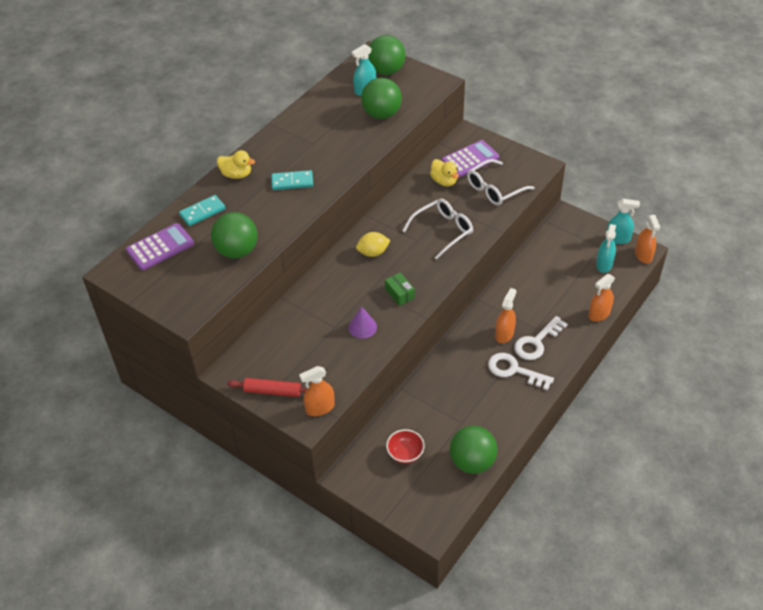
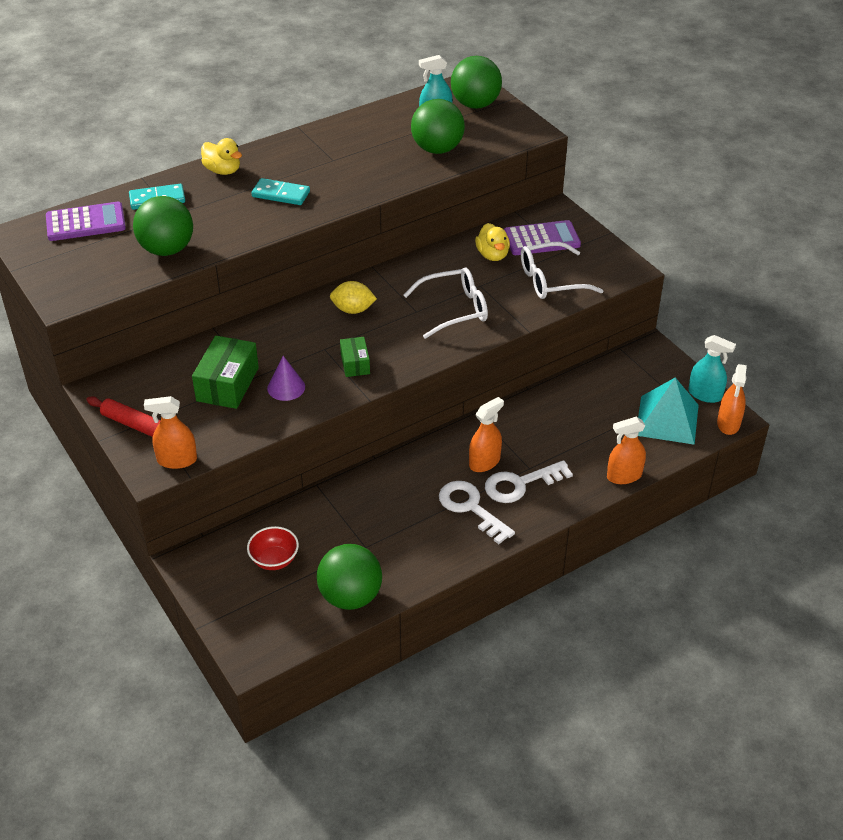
camera: 20 degrees right, 5 degrees down
(319, 338) = (227, 384): none -> green box
(604, 264) = (667, 419): turquoise spray bottle -> turquoise pyramid

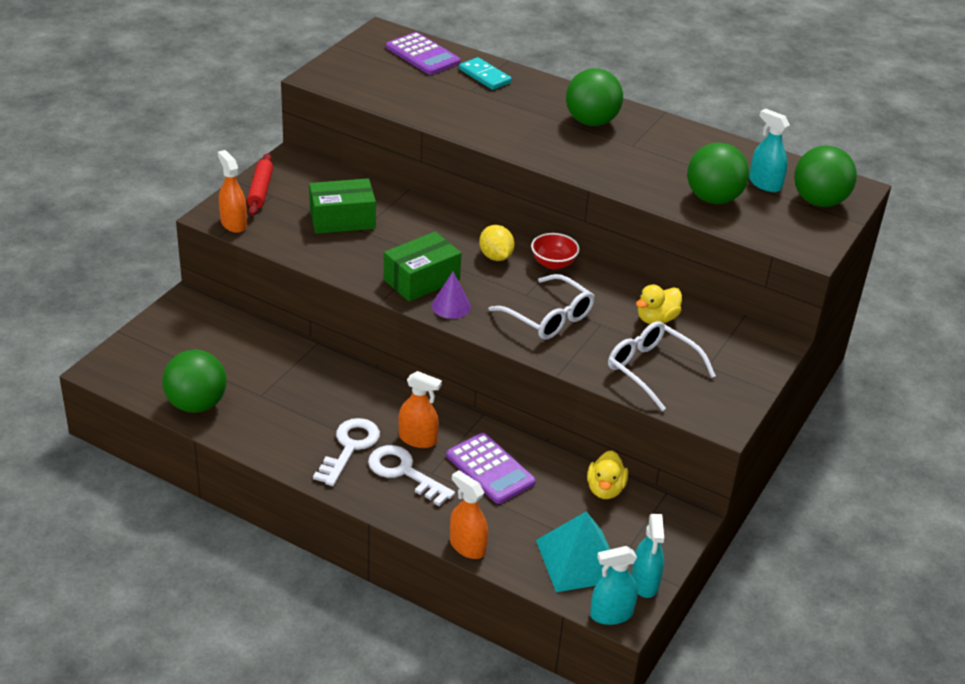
camera: 60 degrees right, 5 degrees down
(167, 249) = (420, 102): green ball -> green ball (591, 122)
(223, 171) = (556, 94): yellow duck -> yellow duck (605, 489)
(274, 560) = (214, 347): red bowl -> red bowl (553, 263)
(281, 194) = (551, 133): turquoise domino -> none
(286, 387) = (361, 251): purple cone -> purple cone (451, 306)
(355, 364) = (421, 280): green box -> green box, size x1.73
(541, 239) = (715, 345): purple calculator -> purple calculator (490, 469)
(728, 423) = (611, 614): orange spray bottle -> turquoise spray bottle

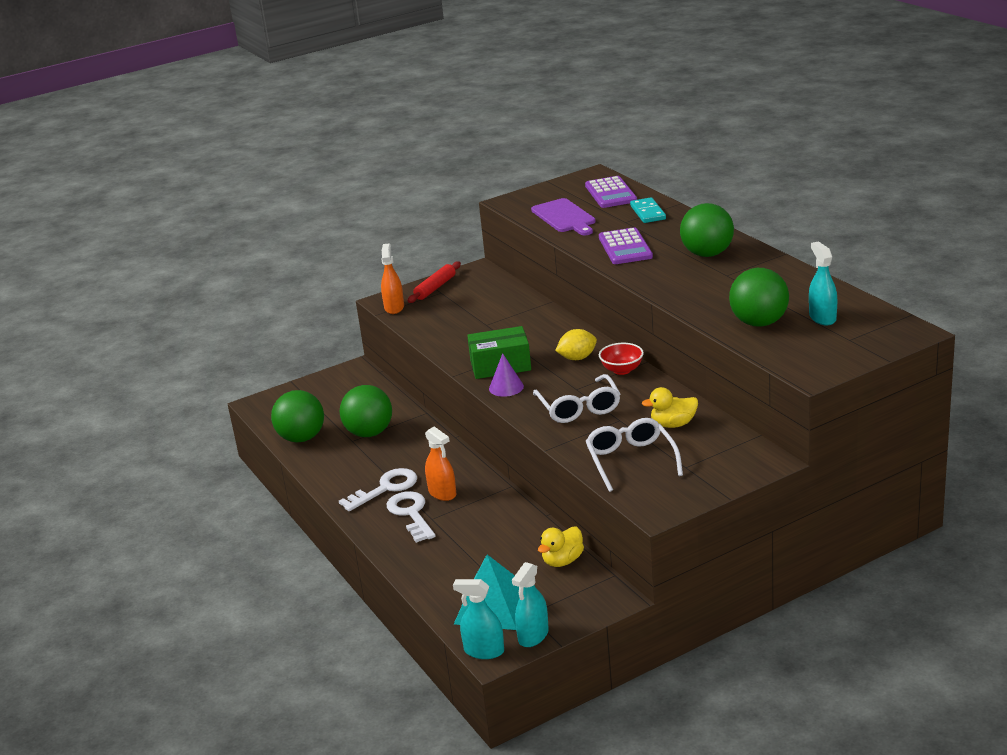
camera: 35 degrees right, 10 degrees down
(342, 219) = (478, 315): green box -> none
(400, 91) = (564, 217): none -> purple cutting board
(467, 546) = (413, 575): orange spray bottle -> none
(490, 469) = (480, 526): purple calculator -> purple calculator (625, 247)
(495, 256) = (577, 358): yellow lemon -> yellow lemon turned 60 degrees clockwise
(819, 201) = (862, 338): green ball -> green ball (369, 433)

